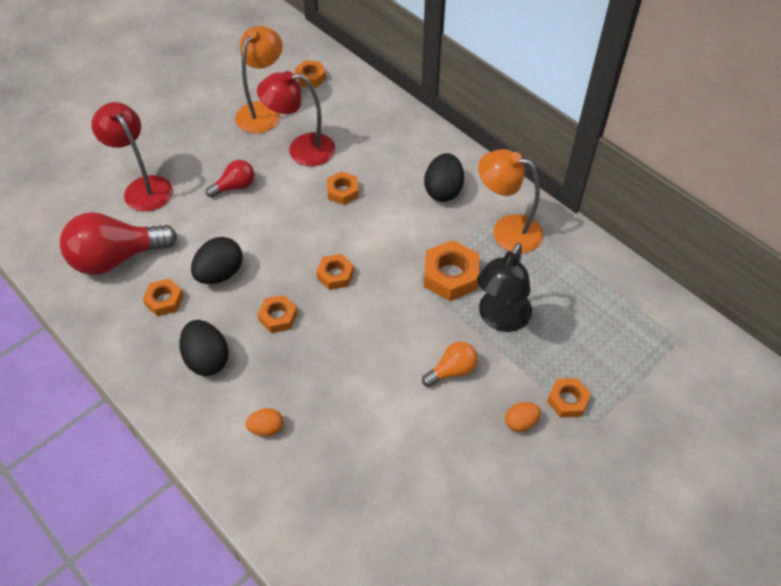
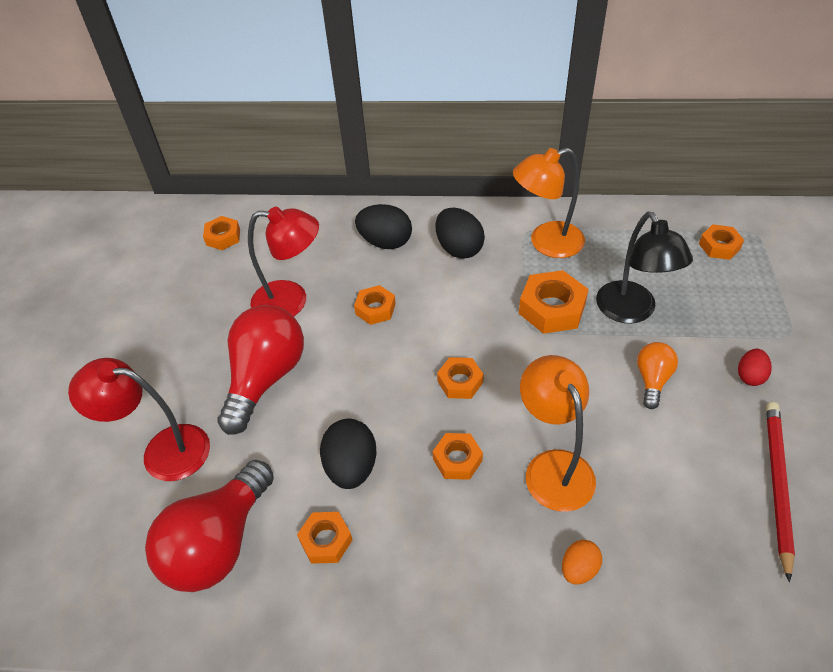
camera: 40 degrees left, 5 degrees down
(207, 359) = (441, 558): black egg -> black egg (385, 242)
(235, 186) = (265, 378): red light bulb -> red light bulb, size x1.96
(262, 111) = (210, 294): orange lamp -> orange lamp (553, 467)
(301, 150) = (291, 301): red lamp -> red lamp turned 135 degrees counterclockwise
(441, 492) = (776, 484): none -> red pencil
(520, 422) = (750, 376): orange egg -> red egg
(567, 400) = (755, 332): orange nut -> orange nut (719, 246)

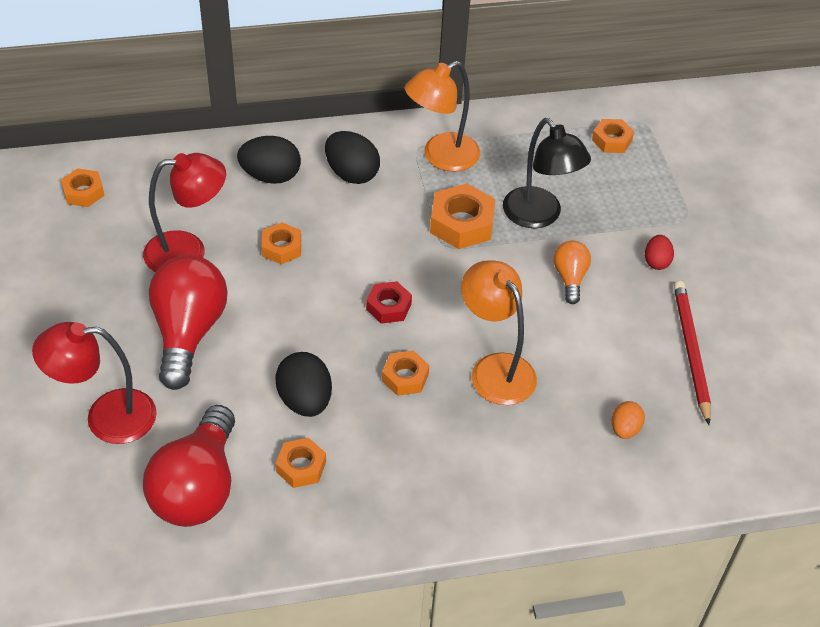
camera: 20 degrees left, 0 degrees up
(460, 382) = (388, 307): orange nut -> red nut
(579, 569) = (535, 448): orange egg -> orange egg (625, 429)

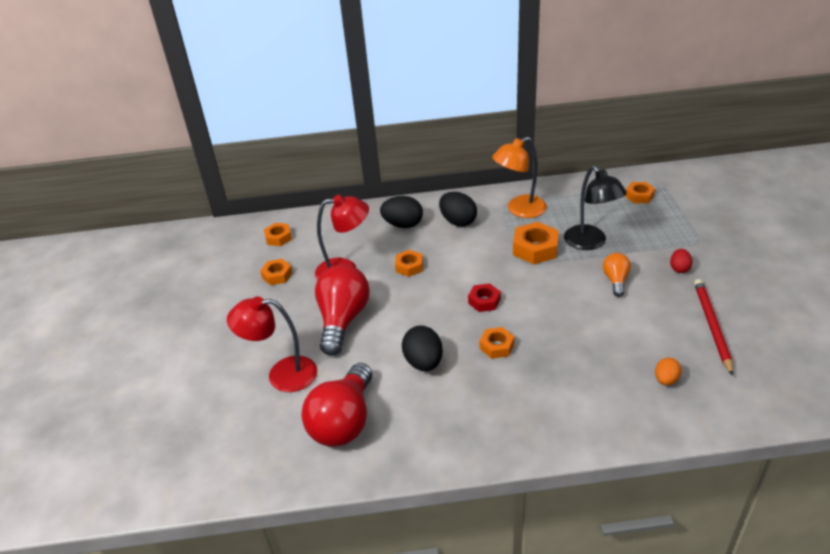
camera: 10 degrees right, 10 degrees down
(301, 467) = (420, 407): orange nut -> orange nut (277, 275)
(495, 369) = (563, 340): orange lamp -> none

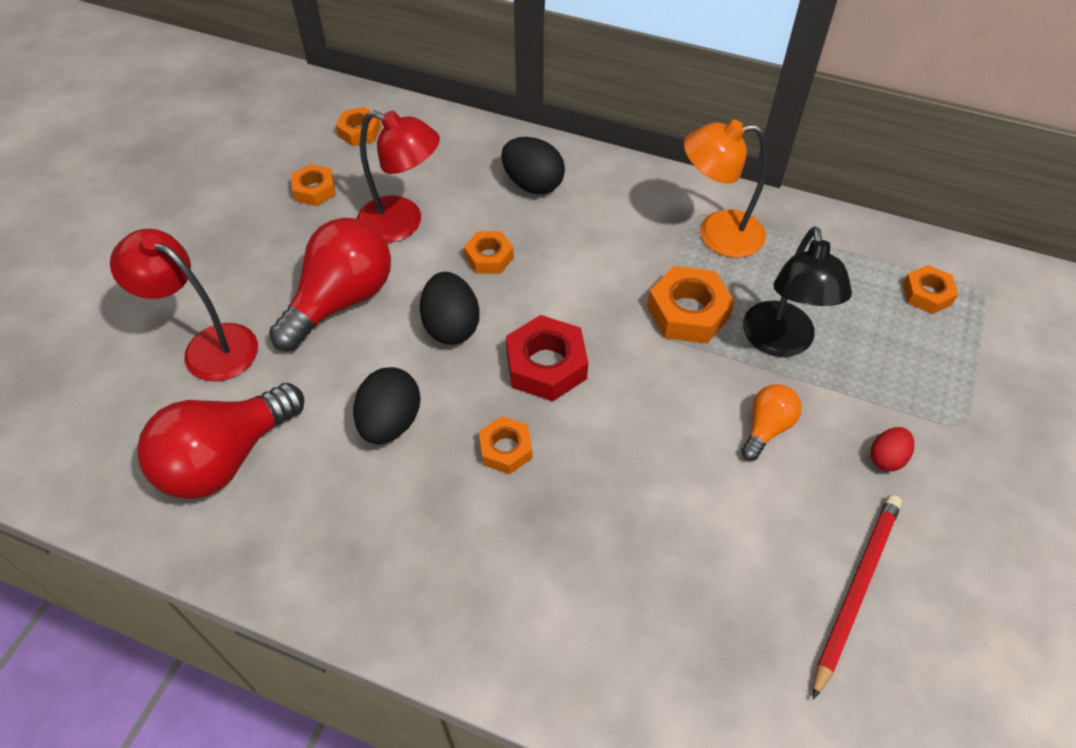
camera: 25 degrees right, 15 degrees up
(458, 221) = (612, 213): black egg -> black egg (451, 326)
(484, 301) = (546, 365): red nut -> red nut, size x1.62
(666, 380) = (705, 643): orange egg -> none

